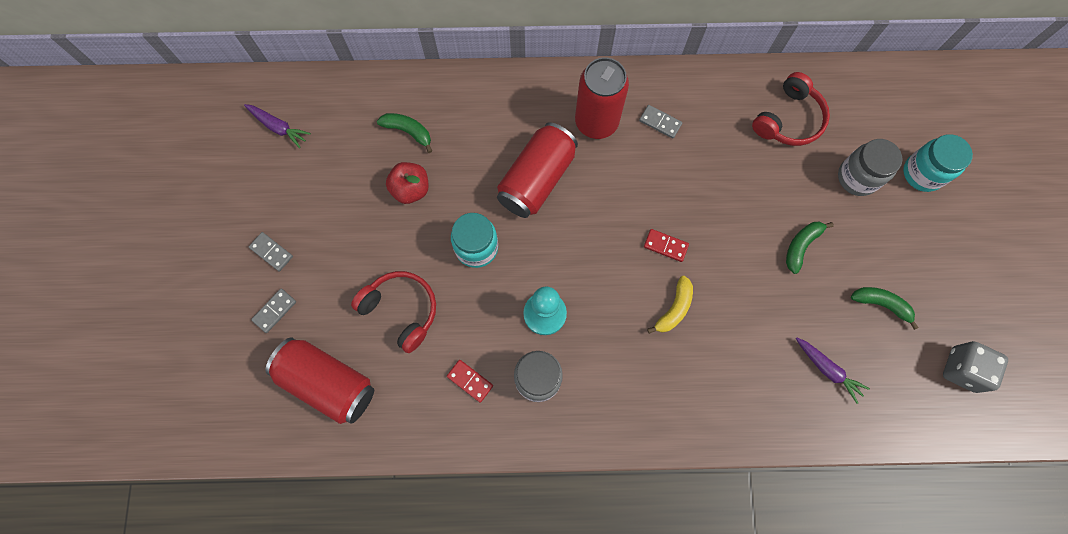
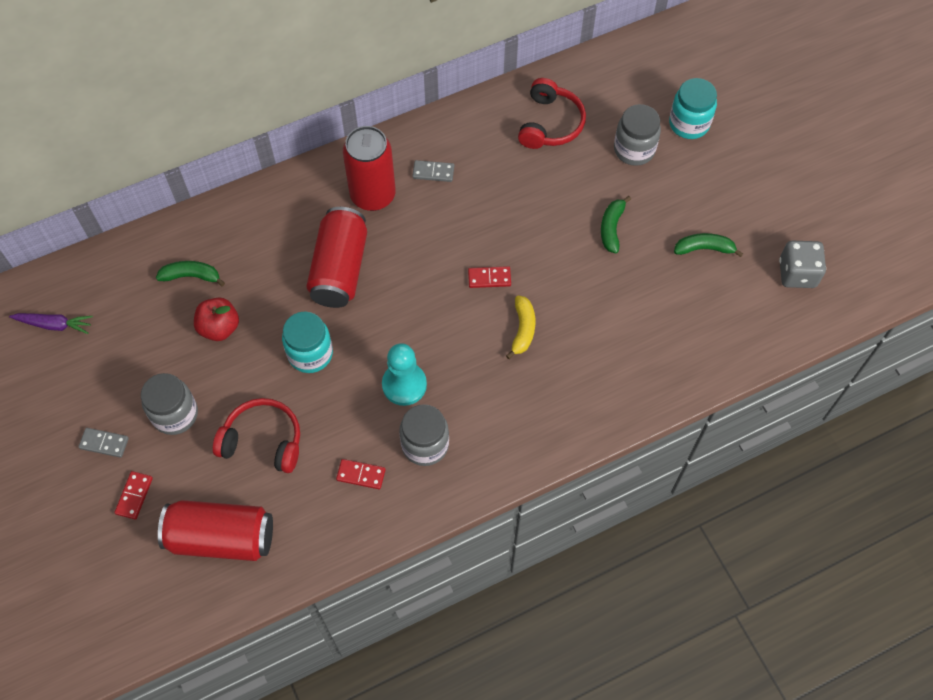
camera: 25 degrees left, 10 degrees down
(275, 311) = (134, 496): grey domino -> red domino
(340, 252) = (175, 414): none -> grey jar
(827, 370) = (683, 323): purple carrot -> none

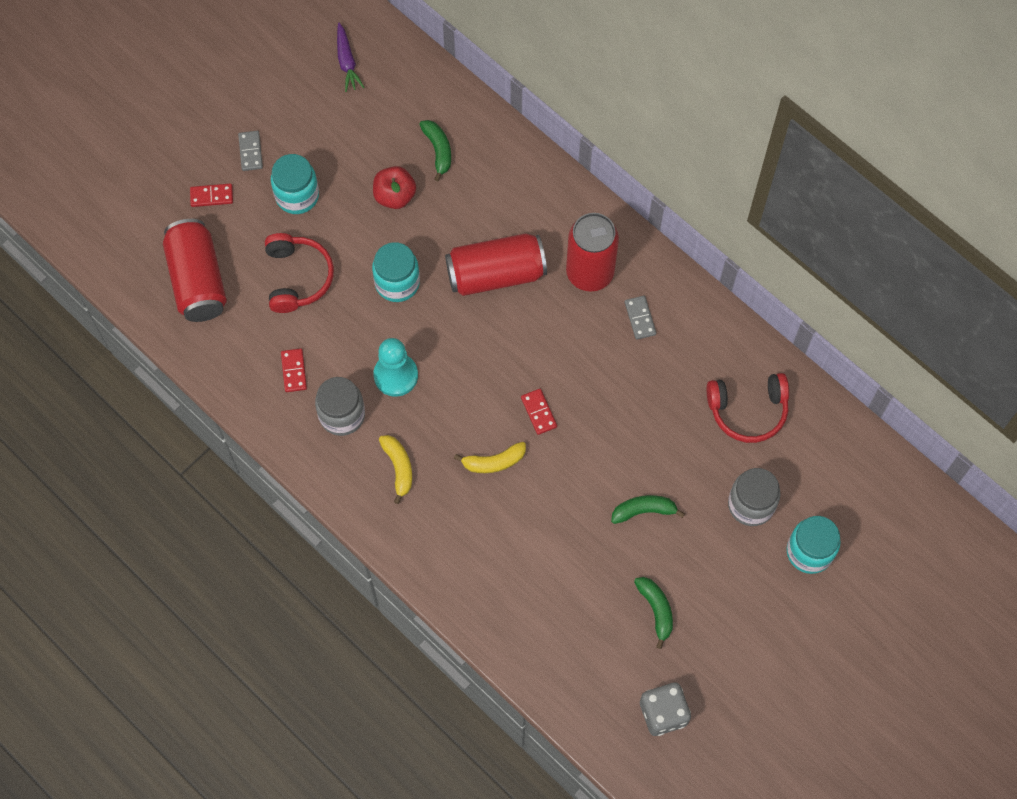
camera: 70 degrees right, 5 degrees up
(175, 414) = (297, 196): grey jar -> turquoise jar
(498, 411) = (398, 468): none -> yellow banana

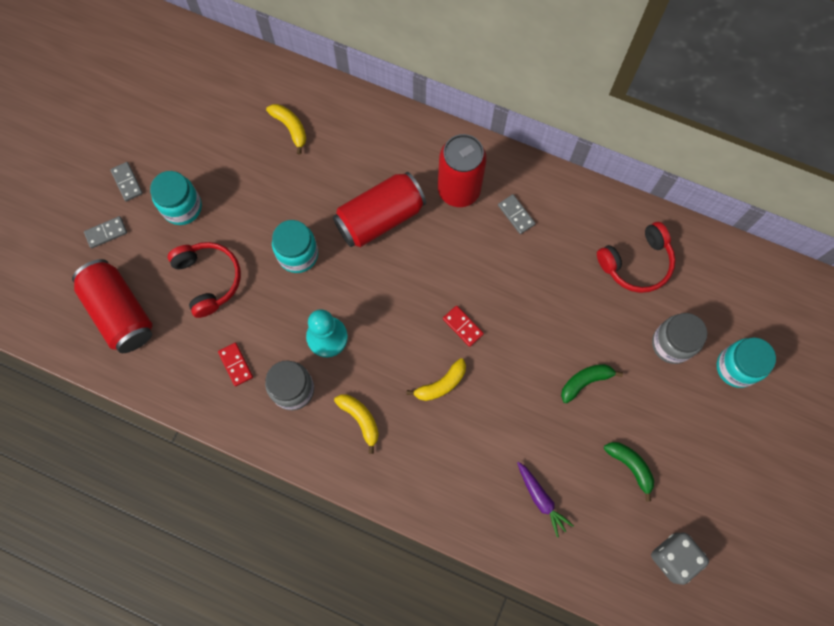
camera: 20 degrees left, 5 degrees up
(211, 196) = (106, 233): red domino -> grey domino
(347, 62) = (184, 77): purple carrot -> purple carrot (541, 499)
(395, 196) = (267, 179): red apple -> none
(438, 150) = (290, 128): green banana -> yellow banana

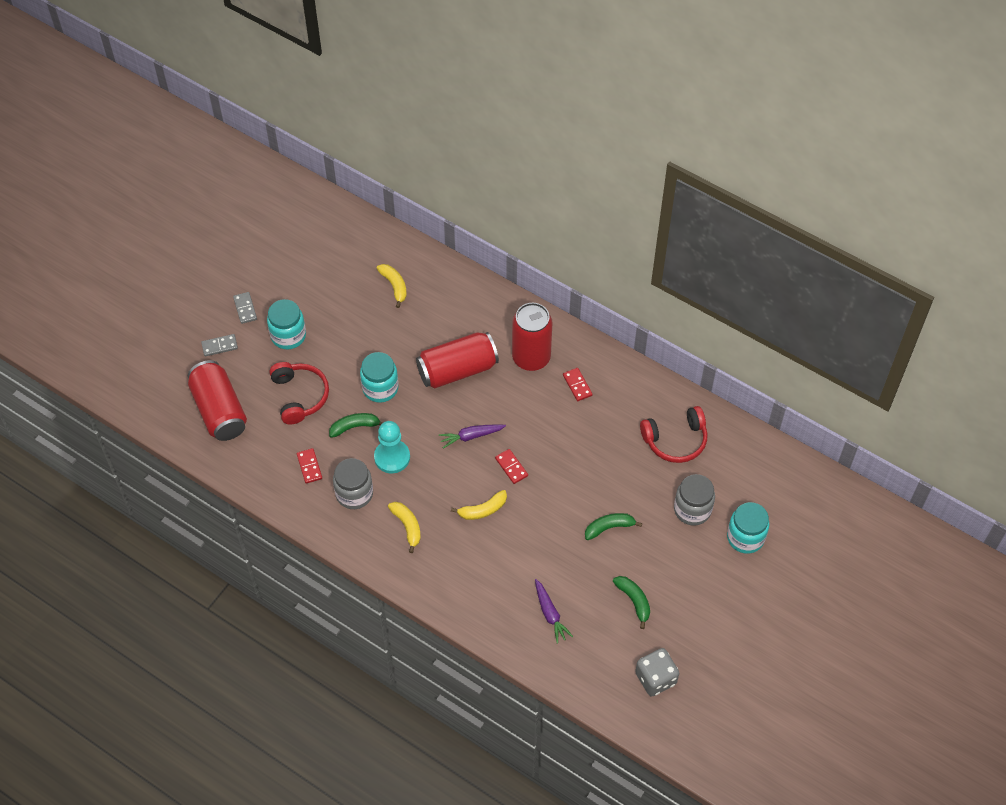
camera: 10 degrees right, 15 degrees down
(278, 307) = (355, 427): none -> green banana
(411, 296) = (471, 436): none -> purple carrot
(516, 215) = (577, 385): grey domino -> red domino

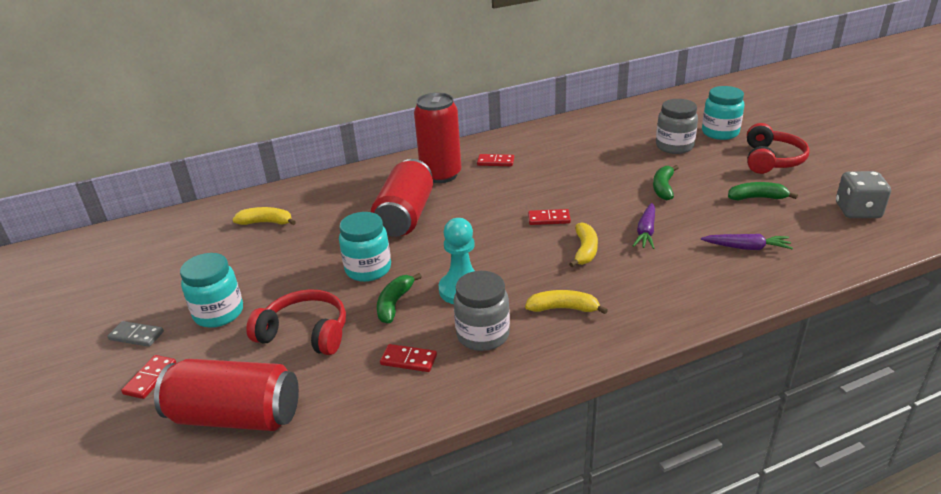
camera: 55 degrees left, 25 degrees down
(219, 346) = (150, 378): grey domino -> red domino
(471, 436) = (490, 231): purple carrot -> purple carrot (646, 232)
(675, 440) = (597, 136): red headphones -> red headphones (771, 160)

